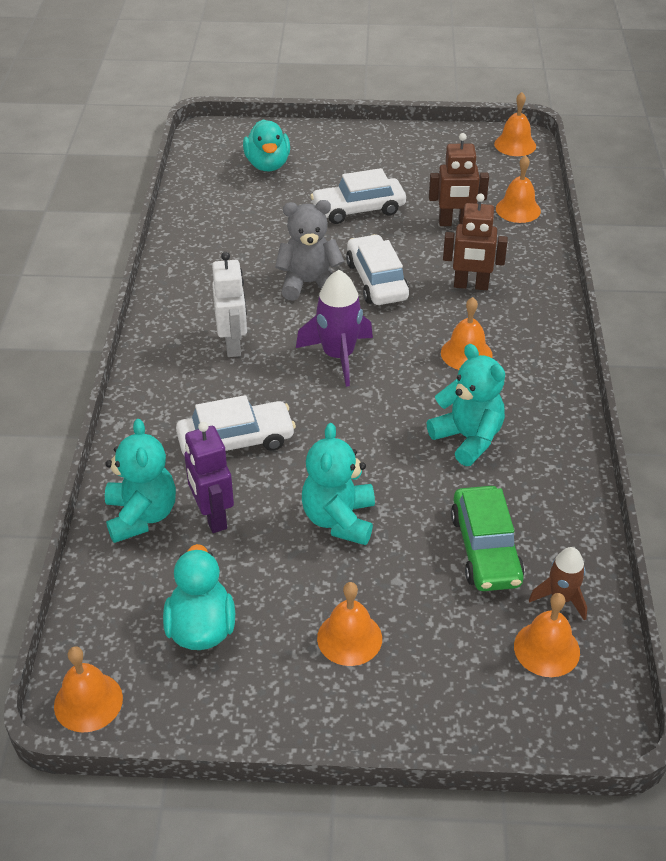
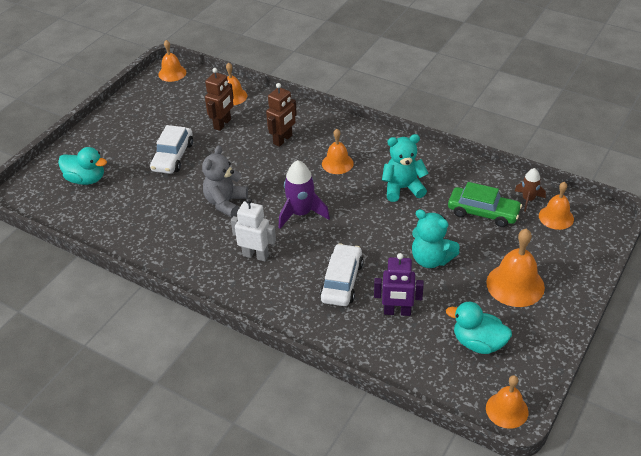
camera: 60 degrees left, 0 degrees up
(141, 516) = (377, 344): turquoise teddy bear -> none
(349, 638) = (515, 284): orange bell -> orange bell, size x1.54
(376, 280) = (247, 174): white car -> none

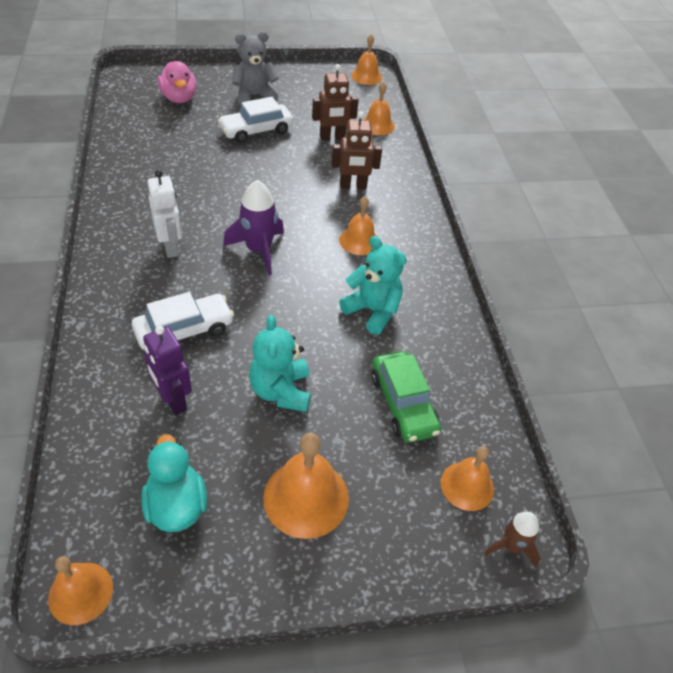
camera: 45 degrees right, 5 degrees up
(86, 179) = (179, 98): turquoise duck -> pink duck
(225, 203) = (226, 192): grey teddy bear -> grey teddy bear (254, 96)
(528, 200) = (469, 439): brown rocket -> brown rocket (511, 546)

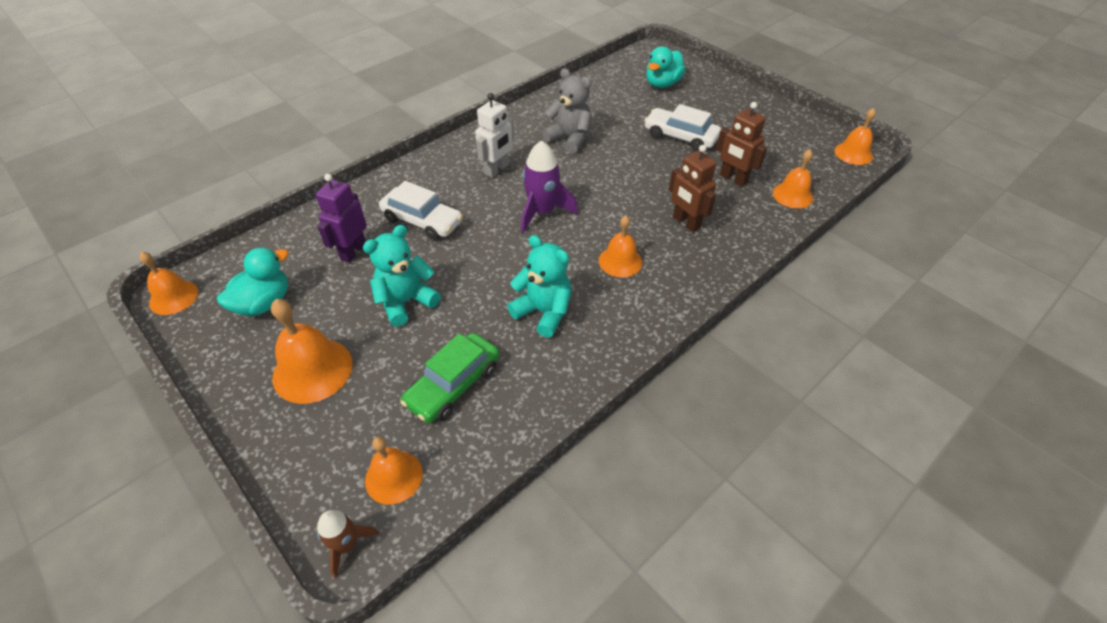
camera: 60 degrees right, 0 degrees up
(179, 98) = (662, 84): pink duck -> turquoise duck
(254, 96) = (721, 113): grey teddy bear -> grey teddy bear (569, 139)
(372, 311) = (543, 312): turquoise teddy bear -> turquoise teddy bear turned 60 degrees counterclockwise

